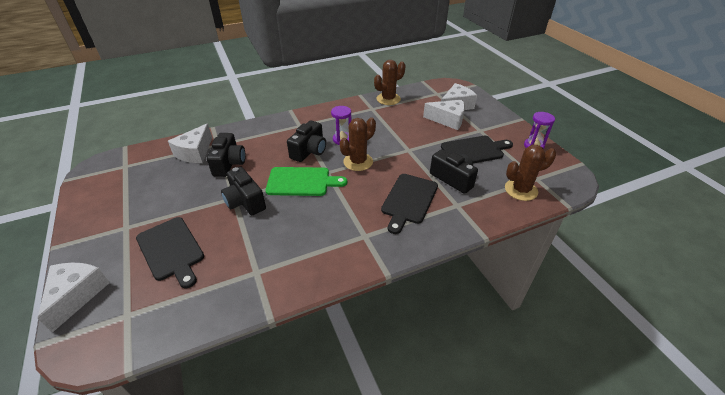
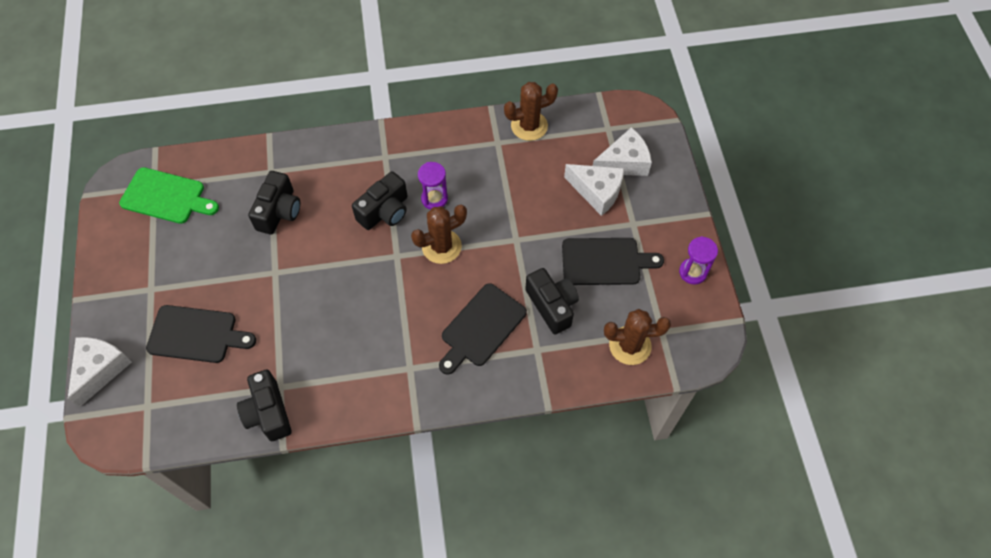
camera: 15 degrees right, 20 degrees up
(171, 250) = (196, 334): black cutting board -> black cutting board turned 60 degrees counterclockwise
(195, 152) = (240, 180): white cheese -> none
(245, 202) = (286, 282): black camera -> black camera (268, 412)
(301, 182) = (360, 265): green cutting board -> green cutting board (166, 197)

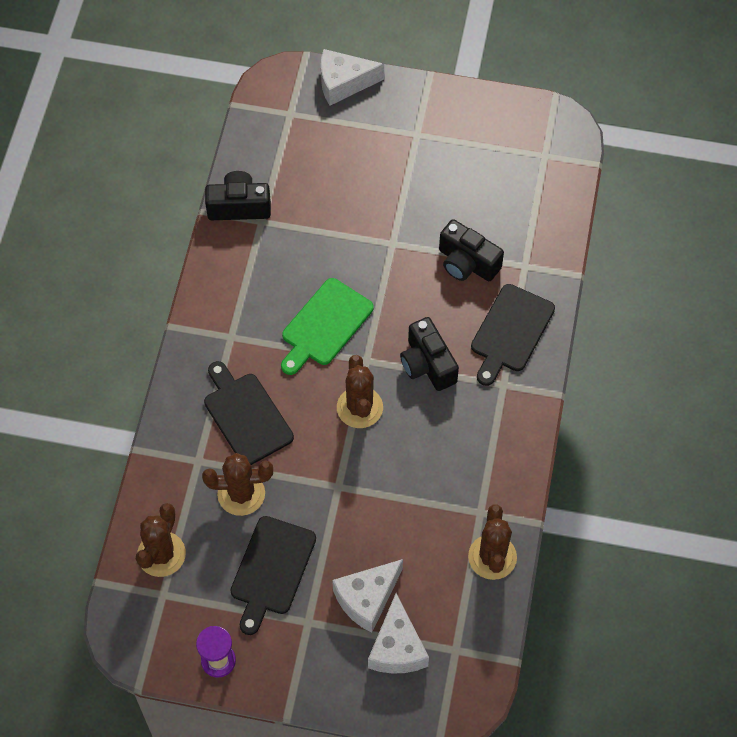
camera: 110 degrees right, 0 degrees up
(100, 370) = (343, 83): white cheese -> white cheese turned 135 degrees clockwise
(166, 197) = (526, 164): green cutting board -> green cutting board (325, 325)
(196, 334) = (348, 163): black cutting board -> black cutting board (510, 332)
(434, 199) = (425, 419): purple hourglass -> none
(552, 306) = (241, 494): black camera -> brown cactus

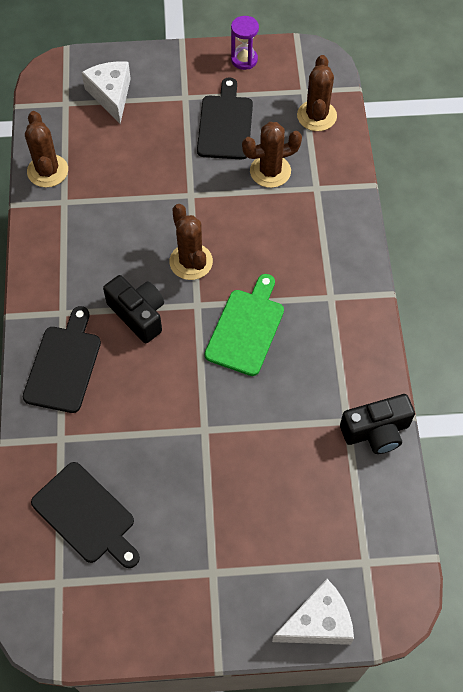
camera: 165 degrees right, 0 degrees up
(246, 416) = (290, 232): black cutting board -> black cutting board (86, 515)
(367, 598) = (143, 121): white cheese -> none
(467, 263) = (122, 427): black camera -> none

